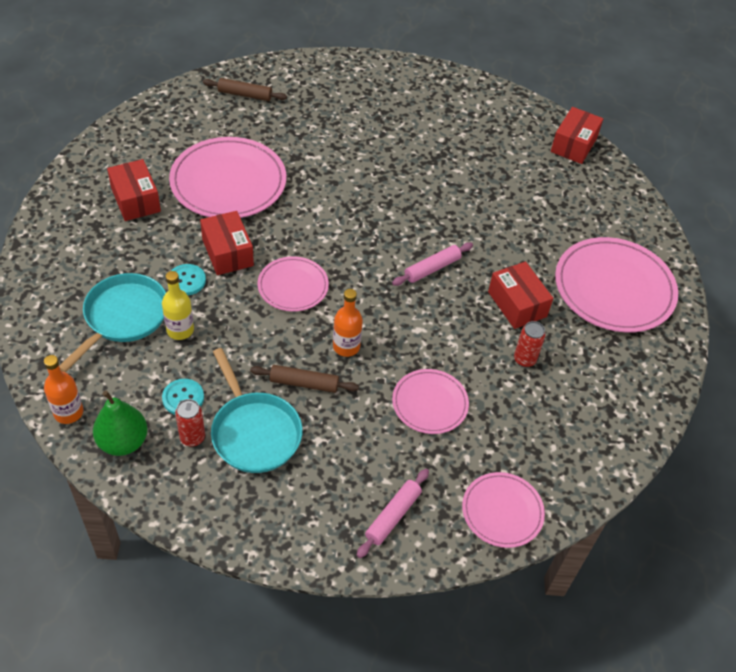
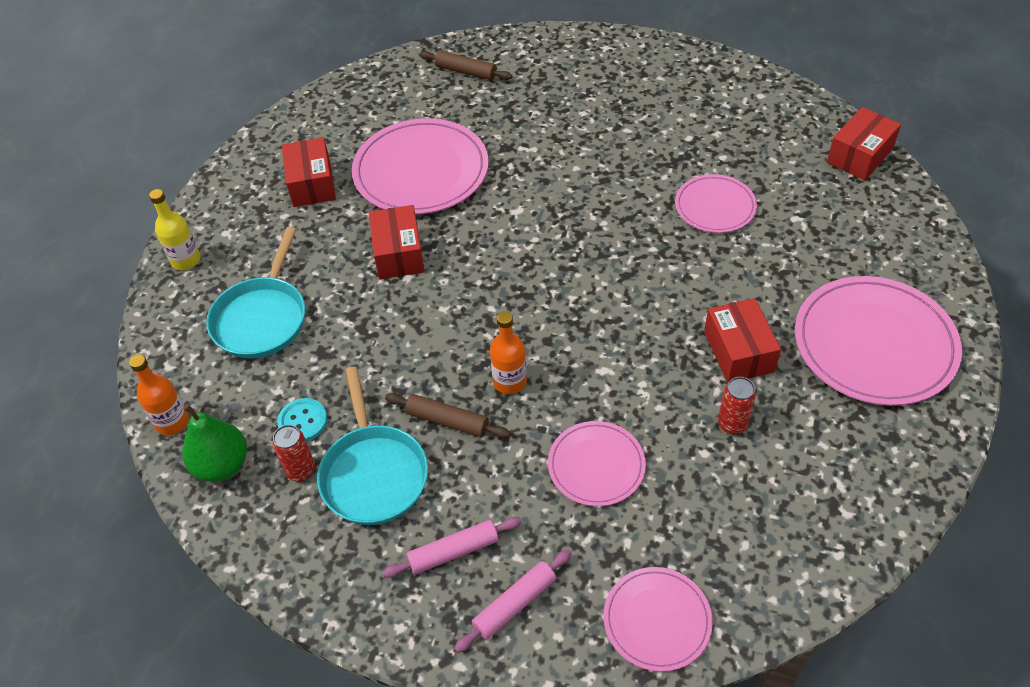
camera: 20 degrees right, 0 degrees up
(123, 317) = (262, 318): turquoise pan -> turquoise pan turned 150 degrees clockwise
(180, 330) = (321, 340): yellow bottle -> yellow bottle (186, 260)
(186, 281) = (343, 282): turquoise button -> none
(293, 286) = (464, 301): pink plate -> pink plate (715, 206)
(432, 268) = (639, 296): pink rolling pin -> pink rolling pin (453, 552)

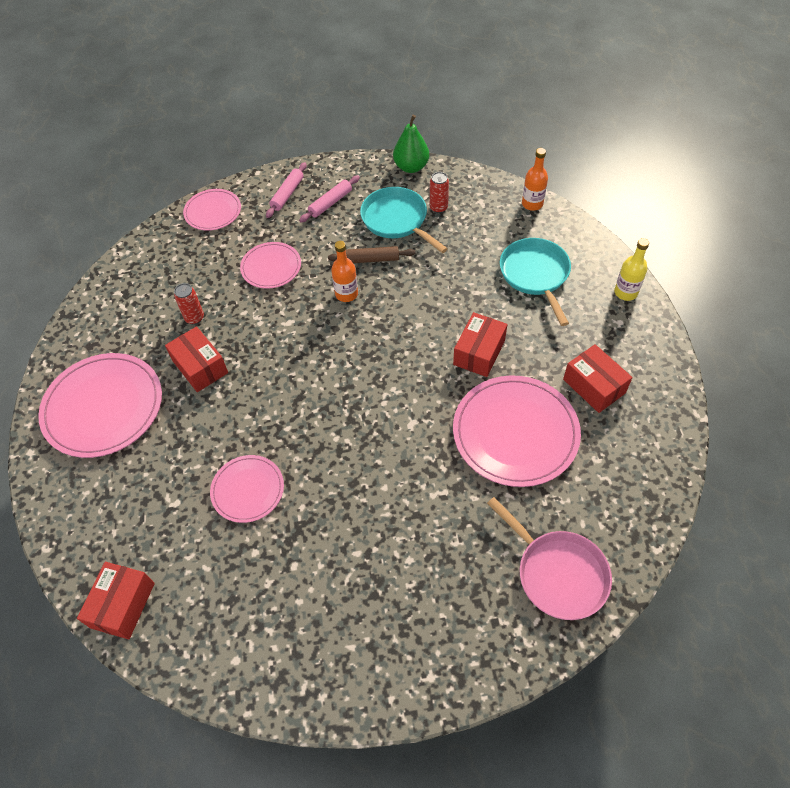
camera: 155 degrees right, 5 degrees up
(222, 465) = (484, 195): green pear -> green pear (411, 167)
(303, 421) = (457, 230): turquoise button -> none
(398, 253) = (479, 352): red box -> red box turned 60 degrees clockwise
(466, 71) = (557, 573): brown rolling pin -> pink pan

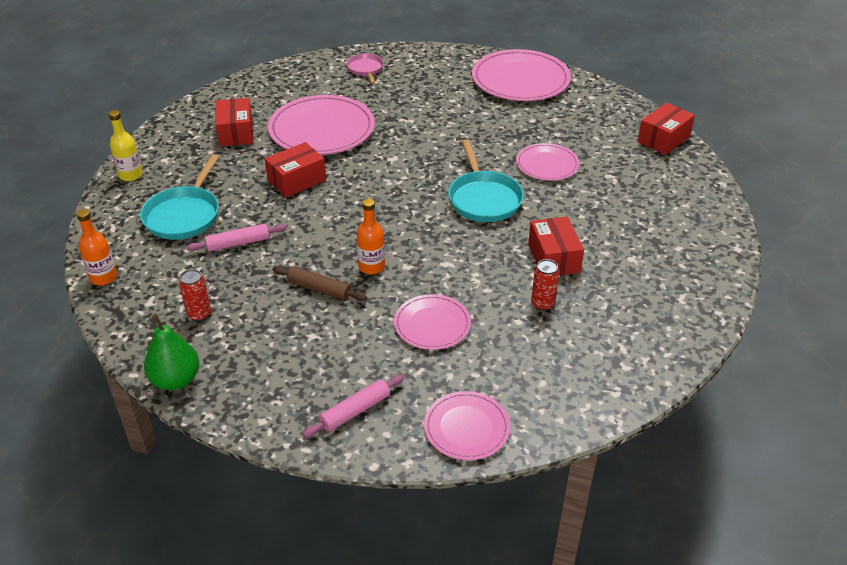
camera: 155 degrees left, 15 degrees down
(103, 407) = (660, 259): pink plate -> pink plate (520, 80)
(330, 203) = (312, 374): pink rolling pin -> pink rolling pin (238, 243)
(397, 220) = (256, 319): turquoise pan -> turquoise pan (483, 199)
(557, 573) = (365, 69): pink pan -> pink pan, size x0.61

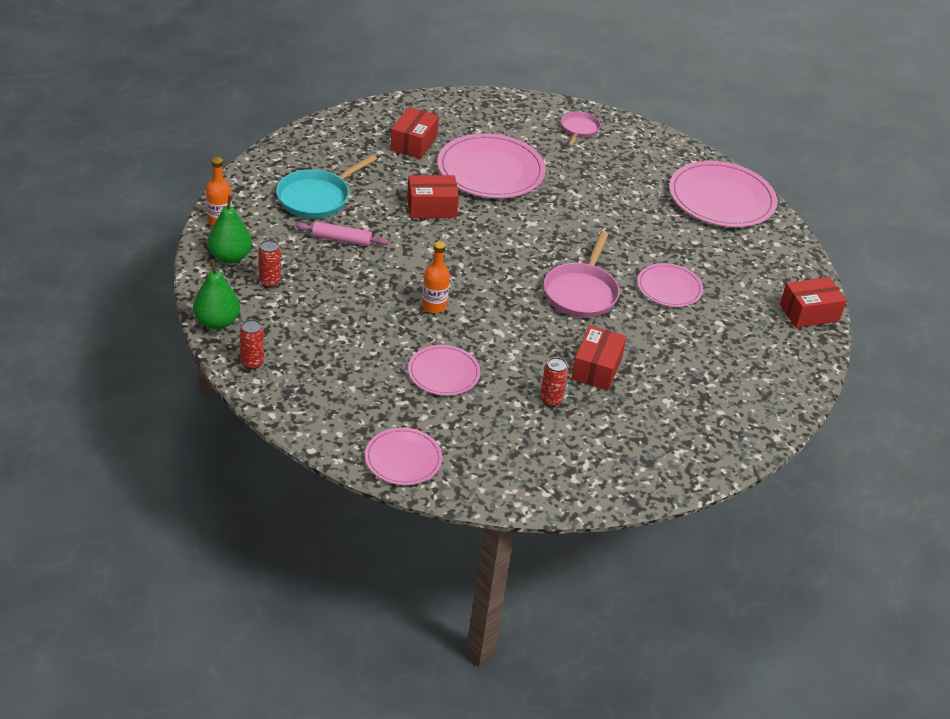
camera: 25 degrees right, 0 degrees up
(130, 175) = (299, 145): yellow bottle -> none
(140, 308) = (230, 257): none -> green pear
(244, 404) = (252, 363): none -> red can
(319, 289) = (377, 304): brown rolling pin -> none
(355, 411) = (329, 406): pink rolling pin -> none
(483, 199) = (581, 292): turquoise pan -> pink pan

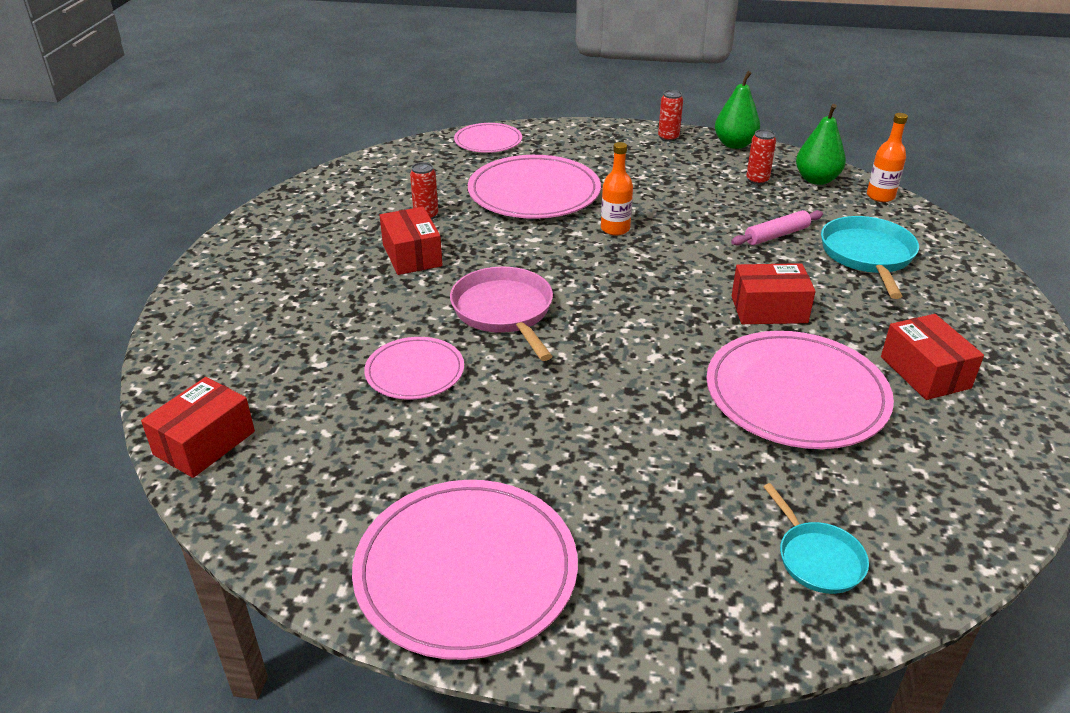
camera: 145 degrees right, 5 degrees down
(431, 207) = (769, 309): red box -> red box turned 45 degrees clockwise
(444, 373) = (534, 192): pink plate -> pink plate, size x1.77
(579, 129) = (817, 558): pink pan -> turquoise pan

